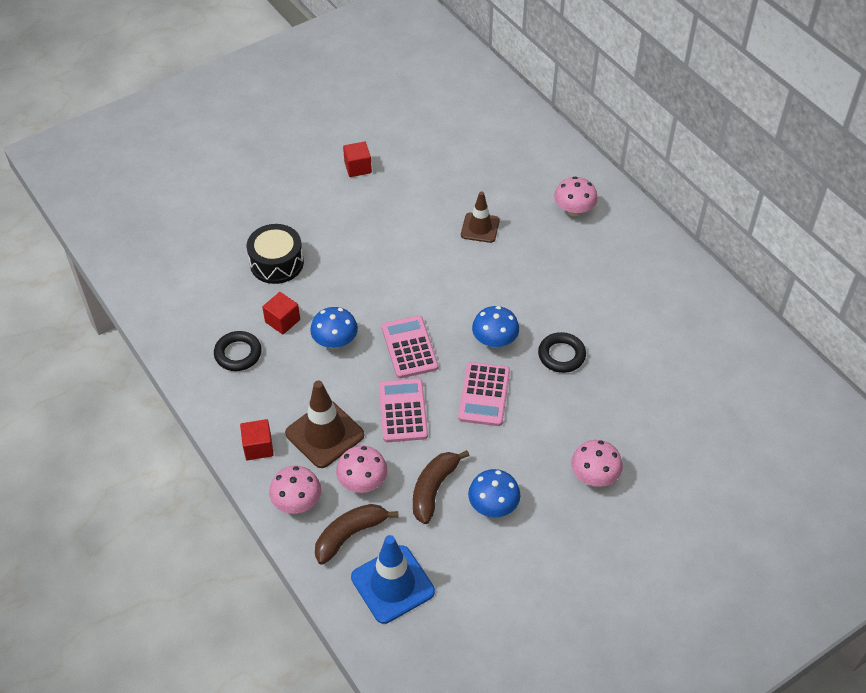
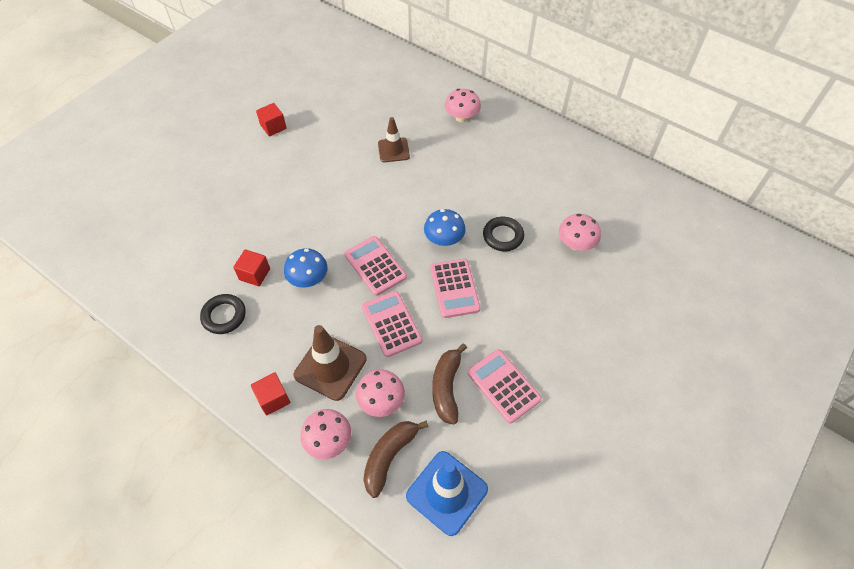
camera: 20 degrees left, 5 degrees up
(276, 263) = (231, 224): black drum -> none
(493, 506) = (503, 386): blue mushroom -> pink calculator
(594, 476) = (574, 331): pink mushroom -> pink mushroom (575, 244)

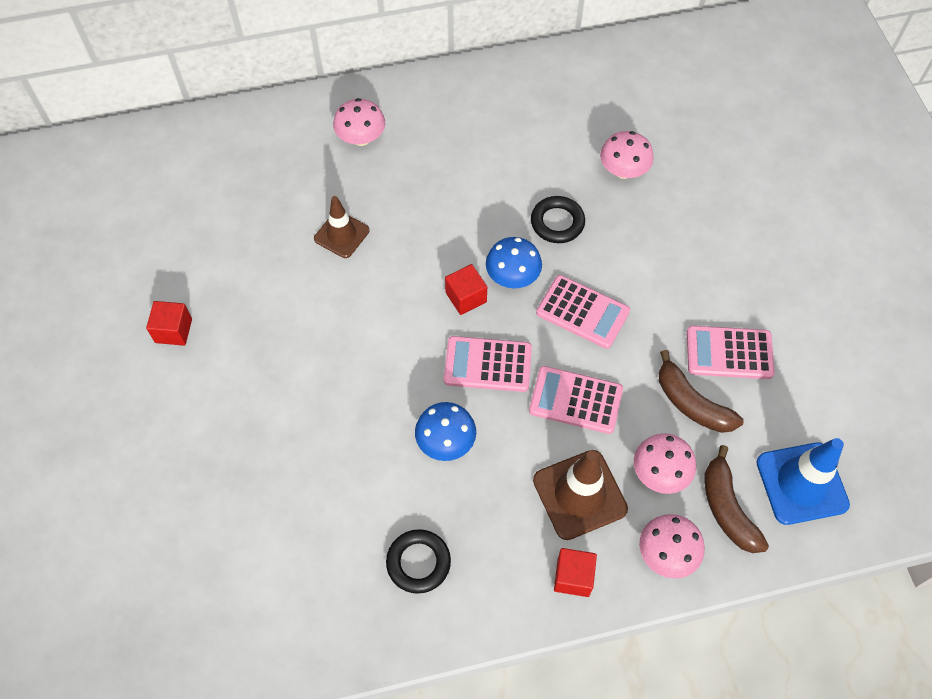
camera: 50 degrees left, 5 degrees up
(254, 274) = (387, 493): red cube -> red cube (466, 297)

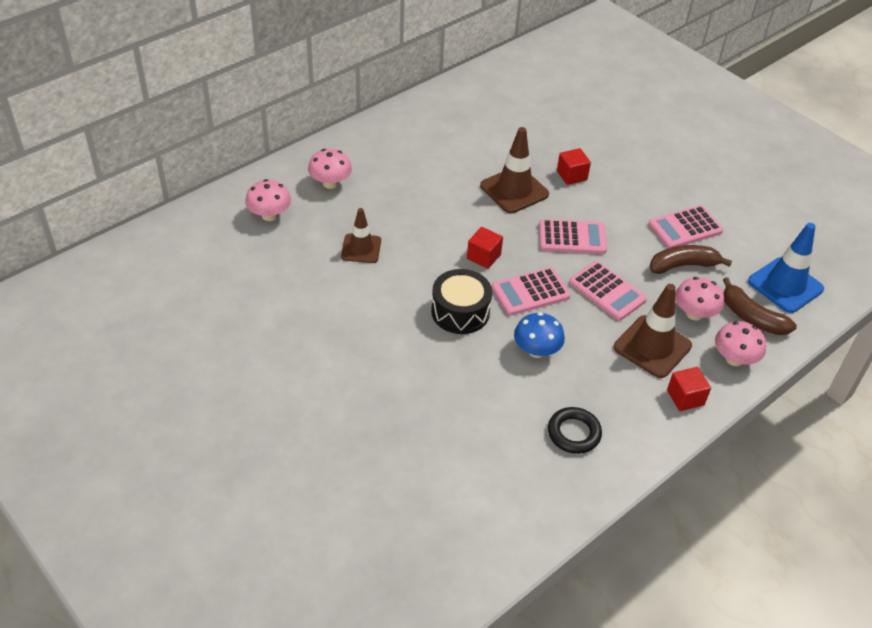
camera: 30 degrees left, 15 degrees down
(173, 331) = (271, 357): red cube -> red cube (571, 175)
(395, 357) = (460, 312): none -> black drum
(512, 277) = (507, 233): blue mushroom -> none
(557, 222) = (514, 190): black ring -> brown traffic cone
(575, 400) = (607, 291): pink calculator -> pink calculator turned 120 degrees counterclockwise
(623, 170) = (536, 145): pink mushroom -> pink mushroom (270, 215)
(691, 403) = (683, 265): brown banana -> brown banana turned 150 degrees clockwise

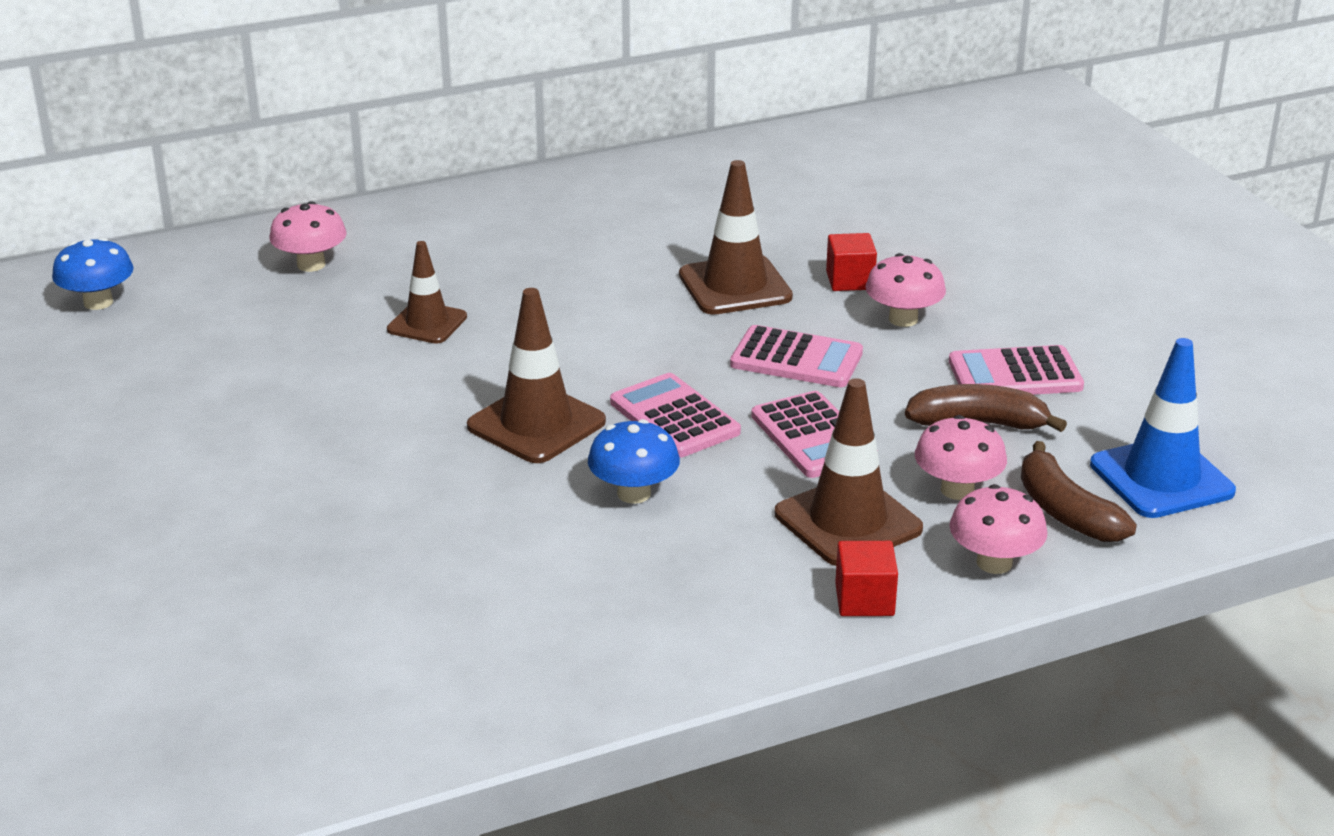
camera: 20 degrees right, 15 degrees down
(158, 267) = (98, 302): none -> blue mushroom
(330, 183) = (434, 239): pink mushroom -> pink mushroom (903, 319)
(460, 312) = (536, 424): black drum -> brown traffic cone
(483, 256) = (624, 361): red cube -> none
(530, 292) = (674, 417): pink calculator -> pink calculator turned 60 degrees clockwise
(574, 433) = (626, 612): black ring -> none

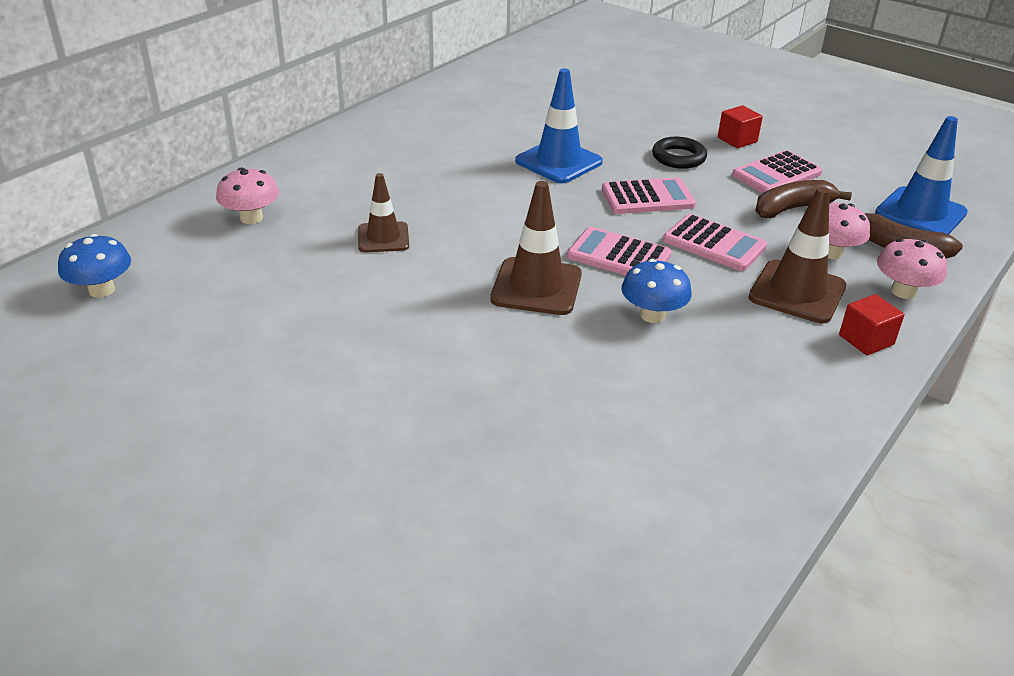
camera: 30 degrees left, 5 degrees up
(735, 286) = (558, 162): brown traffic cone -> blue traffic cone
(850, 280) = (622, 142): red cube -> red cube (737, 140)
(903, 319) = (678, 157): pink mushroom -> black ring

